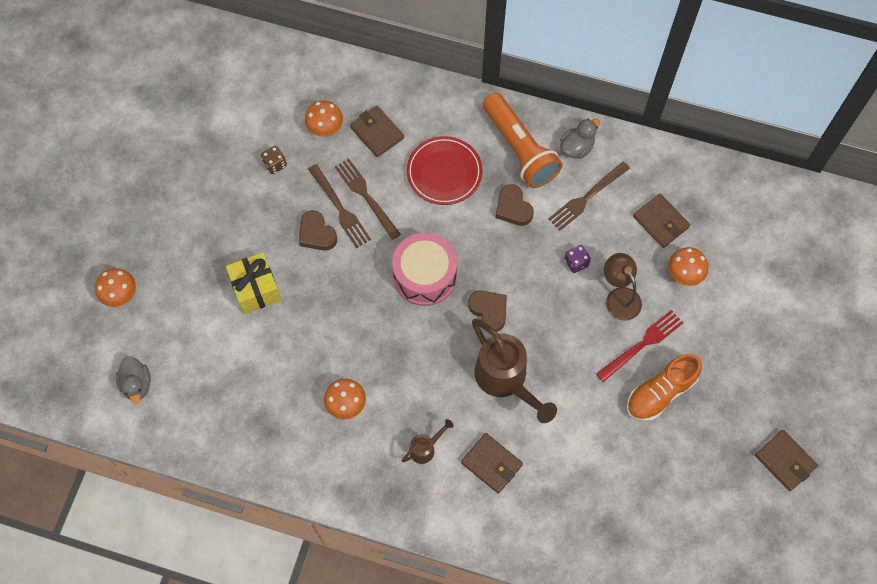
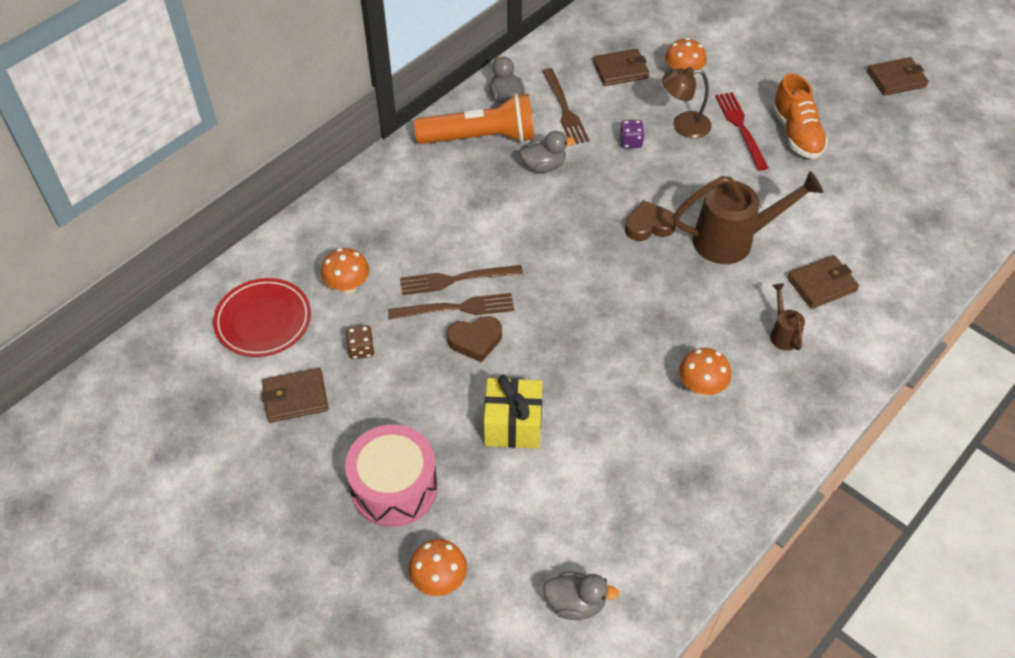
camera: 65 degrees left, 15 degrees down
(377, 133) = (384, 243): brown wallet -> brown wallet (295, 397)
(425, 276) = (581, 263): pink drum -> pink drum (394, 487)
(444, 172) = (469, 204): red plate -> red plate (263, 320)
(513, 208) = (544, 166): brown heart -> grey duck

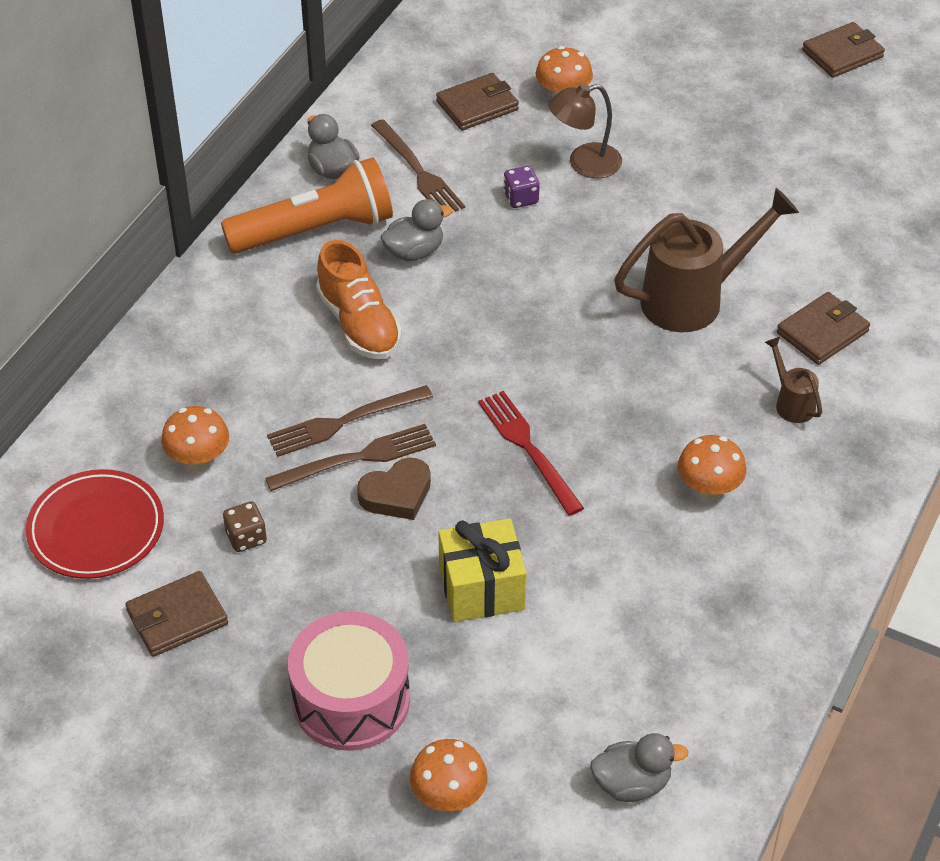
camera: 15 degrees left, 5 degrees down
(649, 225) = (579, 302): brown heart -> none
(741, 128) = (660, 153): red fork -> red fork (528, 448)
(796, 133) = (734, 147): orange shoe -> orange shoe (359, 324)

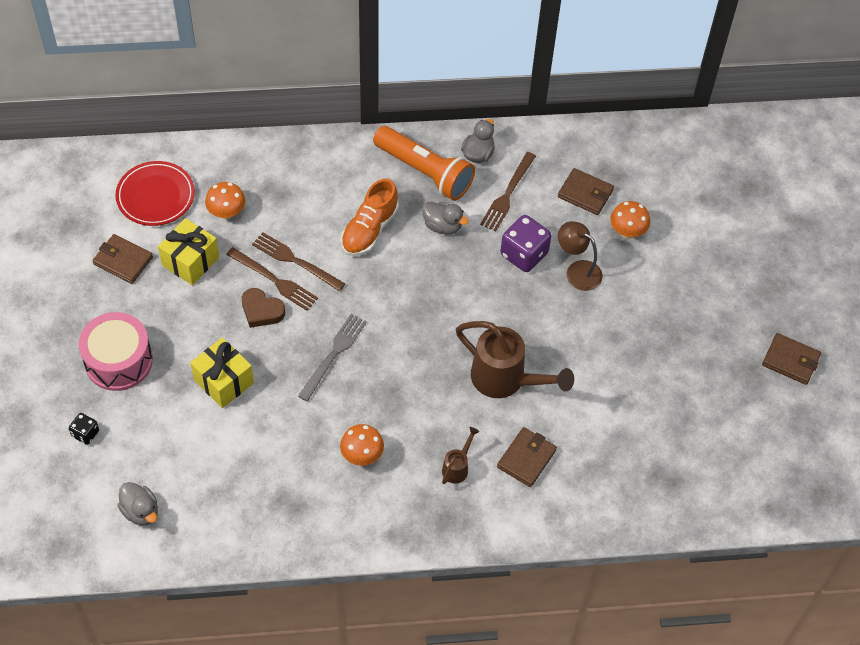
camera: 55 degrees right, 10 degrees up
(246, 538) = (190, 261): brown dice -> yellow gift
(449, 797) = (85, 434): orange mushroom -> black dice
(521, 198) = (524, 254): purple dice -> purple dice, size x1.88
(528, 448) = (334, 354): red fork -> grey fork
(822, 332) = (526, 458): brown wallet -> brown wallet turned 75 degrees counterclockwise

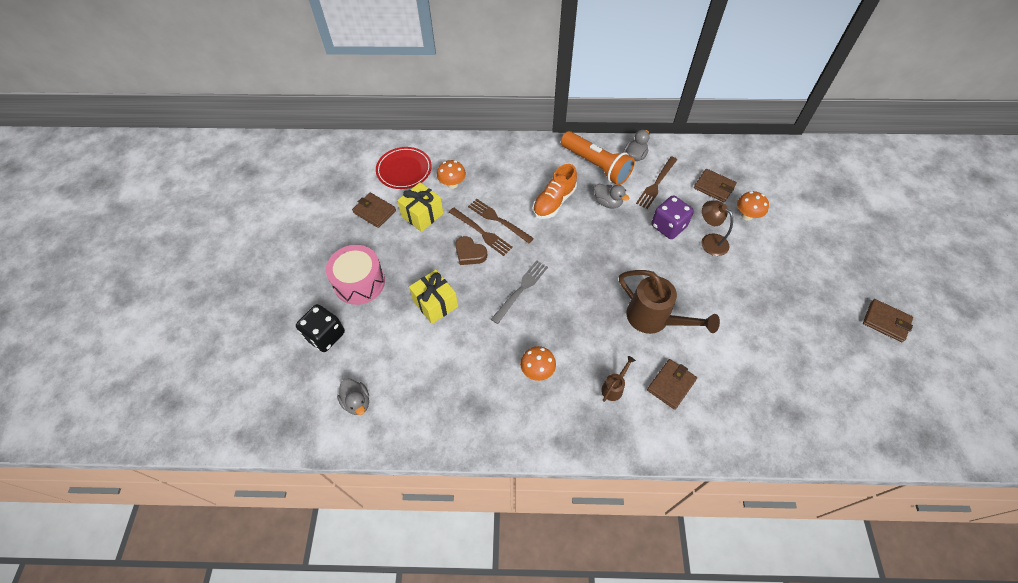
camera: 10 degrees right, 0 degrees up
(85, 434) = (325, 335): black dice -> black dice, size x1.88

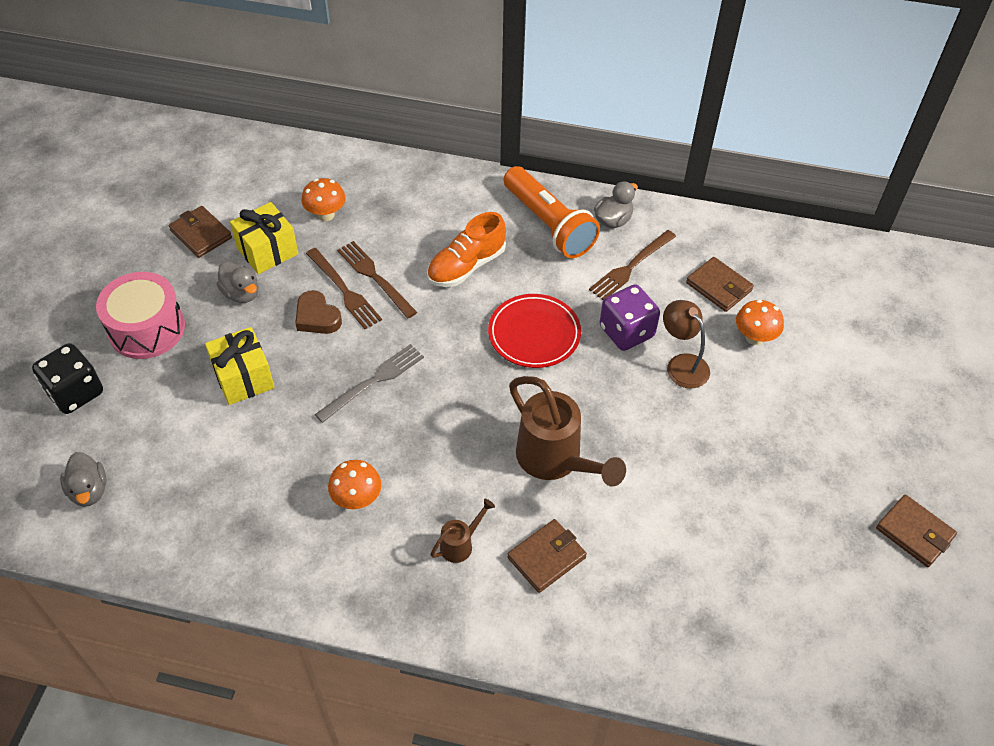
camera: 10 degrees right, 5 degrees down
(404, 170) = (263, 183): red plate -> red plate (534, 334)
(608, 203) = (547, 281): grey duck -> grey duck (241, 293)

